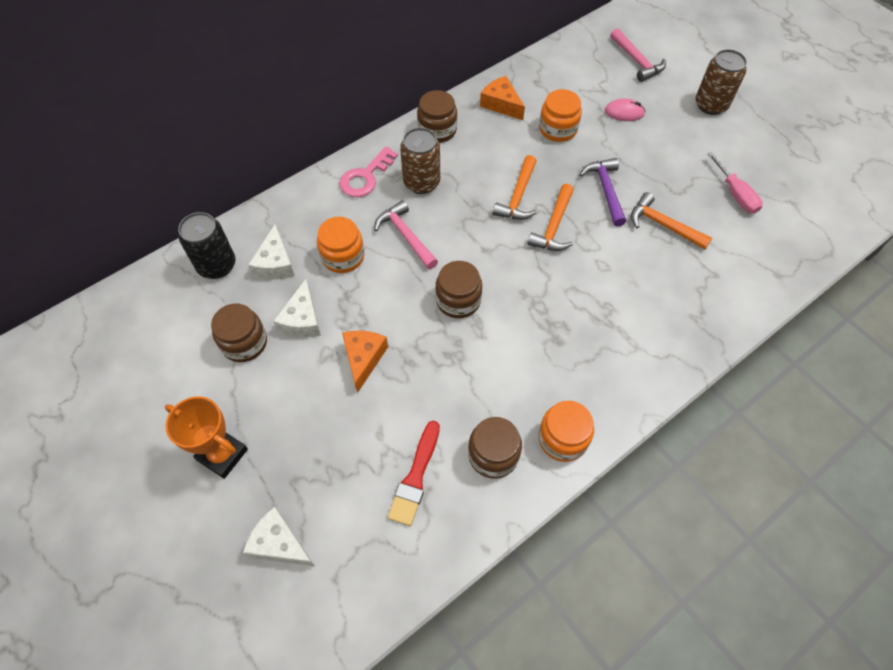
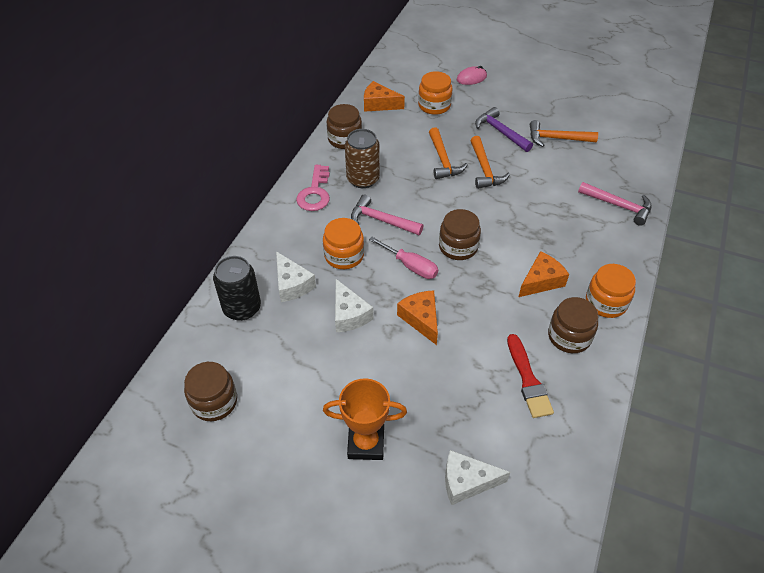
camera: 30 degrees left, 10 degrees down
(244, 343) = (314, 353): brown jar -> brown jar (214, 402)
(513, 380) = (541, 281): none -> orange cheese
(637, 61) = (453, 43): pink hammer -> pink hammer (619, 206)
(711, 105) = (525, 53): brown can -> none
(735, 194) = (586, 101): pink screwdriver -> pink screwdriver (410, 266)

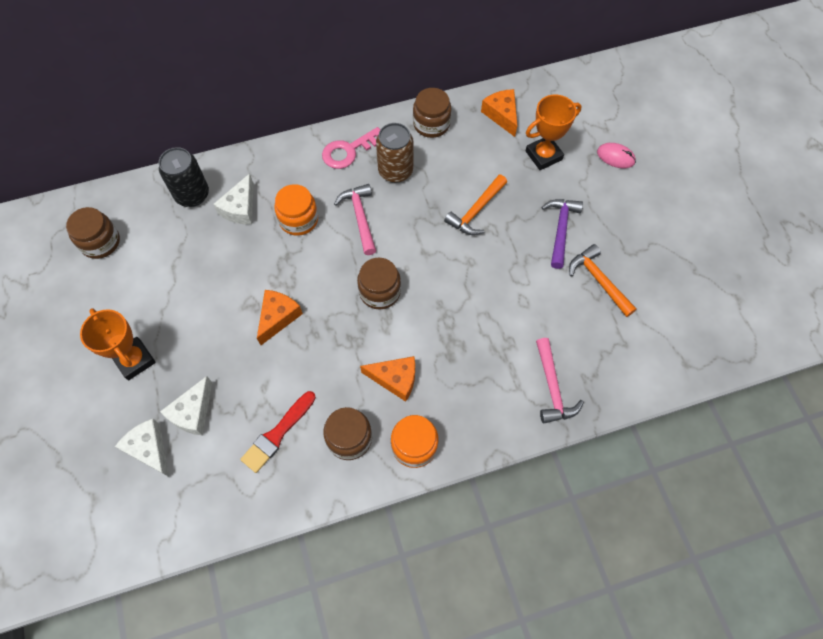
camera: 50 degrees right, 15 degrees up
(349, 314) = (242, 266): white cheese -> white cheese (192, 413)
(410, 266) = (327, 272): pink screwdriver -> none
(434, 105) = (543, 155): orange jar -> orange trophy
(485, 169) = (496, 250): orange hammer -> none

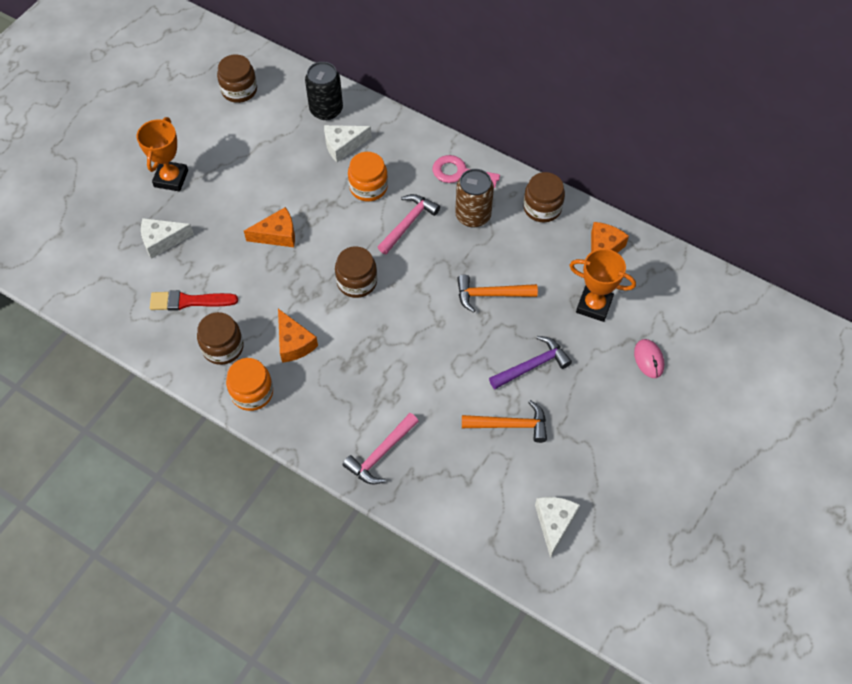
camera: 50 degrees right, 5 degrees down
(149, 449) = (117, 237): white cheese -> white cheese (554, 523)
(598, 280) = (510, 425): orange hammer -> orange hammer turned 75 degrees clockwise

